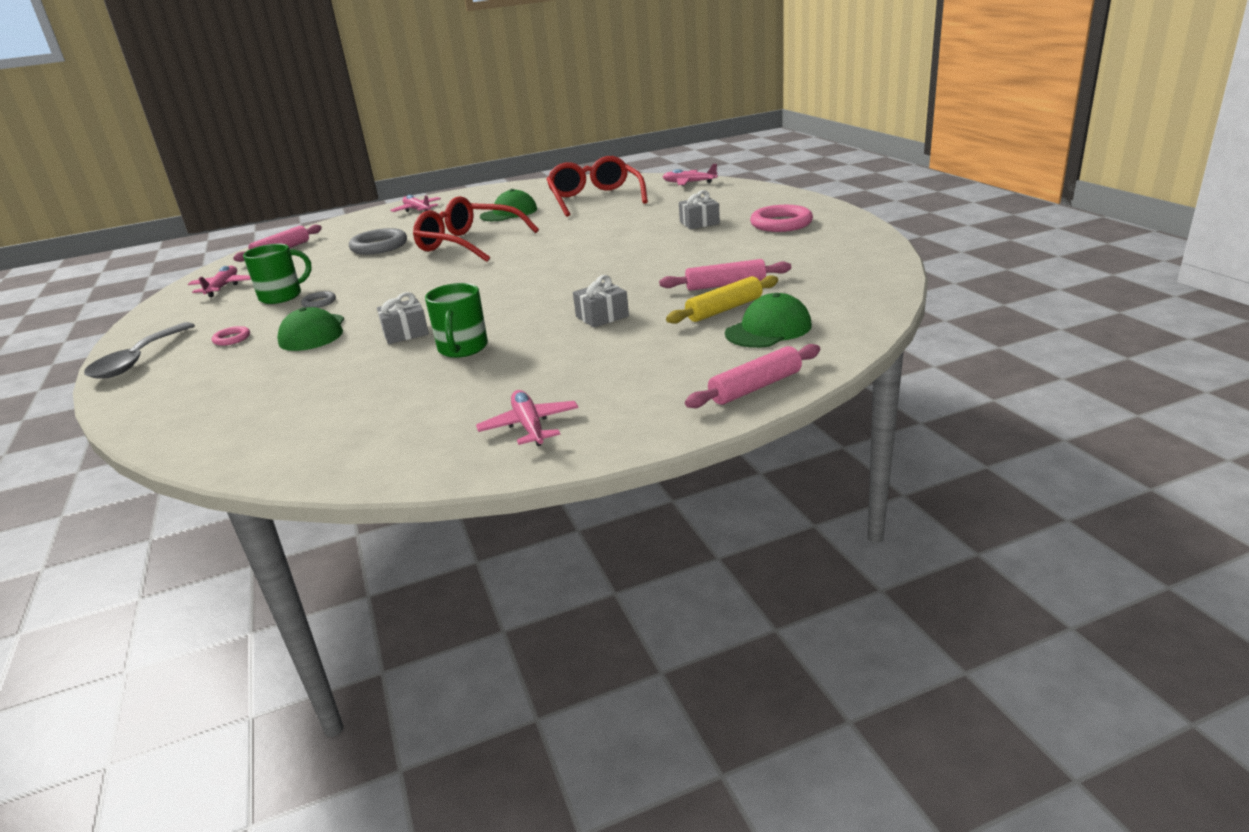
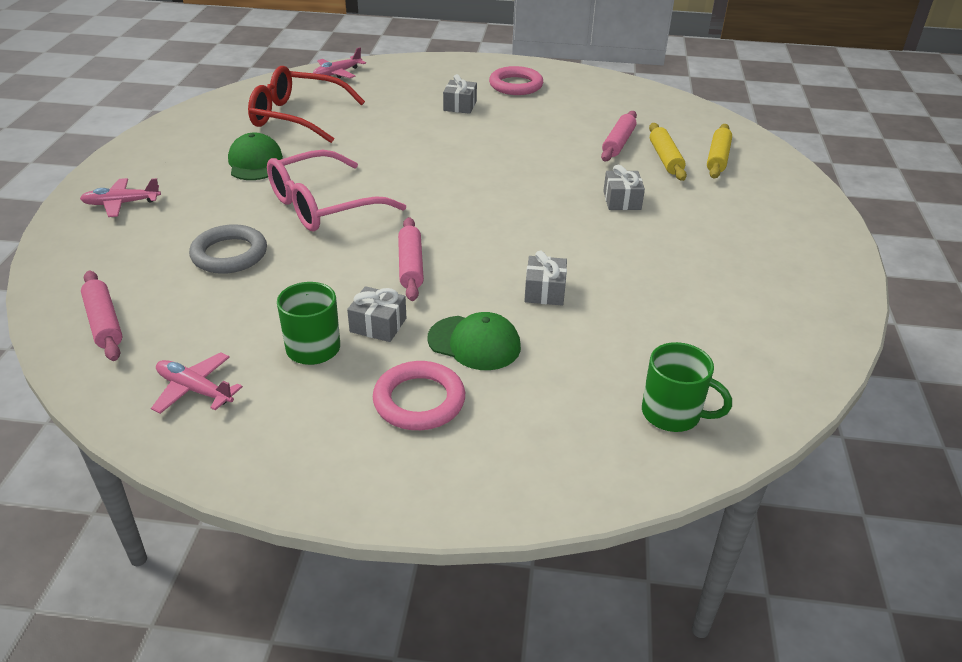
camera: 65 degrees left, 10 degrees up
(138, 360) = (401, 484): grey spoon -> none
(232, 339) = (419, 401): pink ring -> pink ring, size x2.02
(319, 302) = (378, 325): grey ring -> grey gift
(462, 348) = (619, 272): green mug -> green mug (673, 414)
(468, 243) = (323, 205): red glasses -> pink glasses
(529, 426) = (796, 279): pink plane -> none
(755, 387) = (803, 191): pink rolling pin -> pink rolling pin (410, 266)
(768, 329) = (718, 158): green cap -> yellow rolling pin

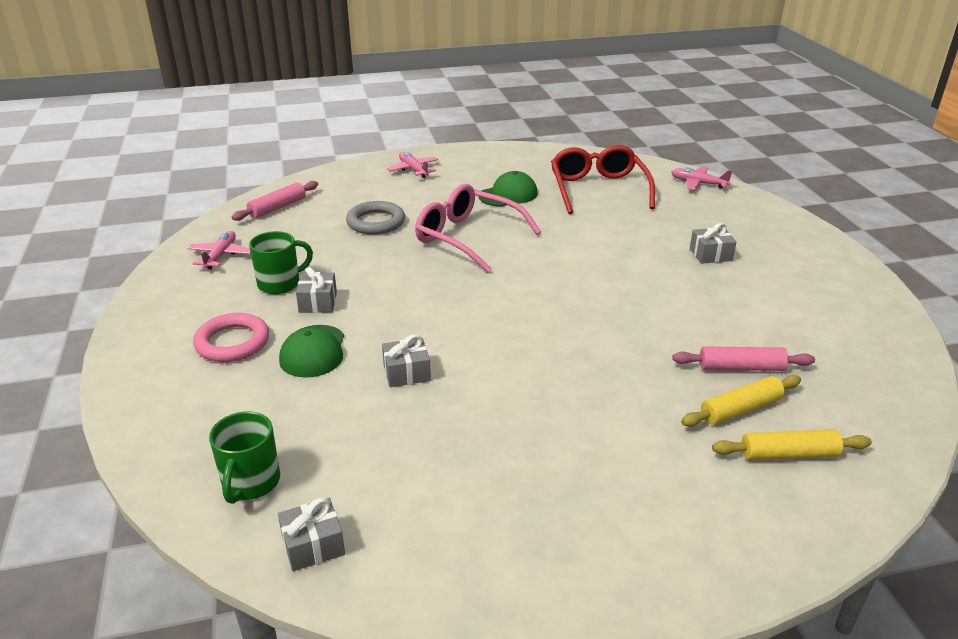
camera: 70 degrees right, 5 degrees down
(410, 266) = (406, 297): pink rolling pin -> none
(516, 85) = (799, 275): pink ring -> none
(622, 200) = (610, 391): grey gift -> grey gift (313, 545)

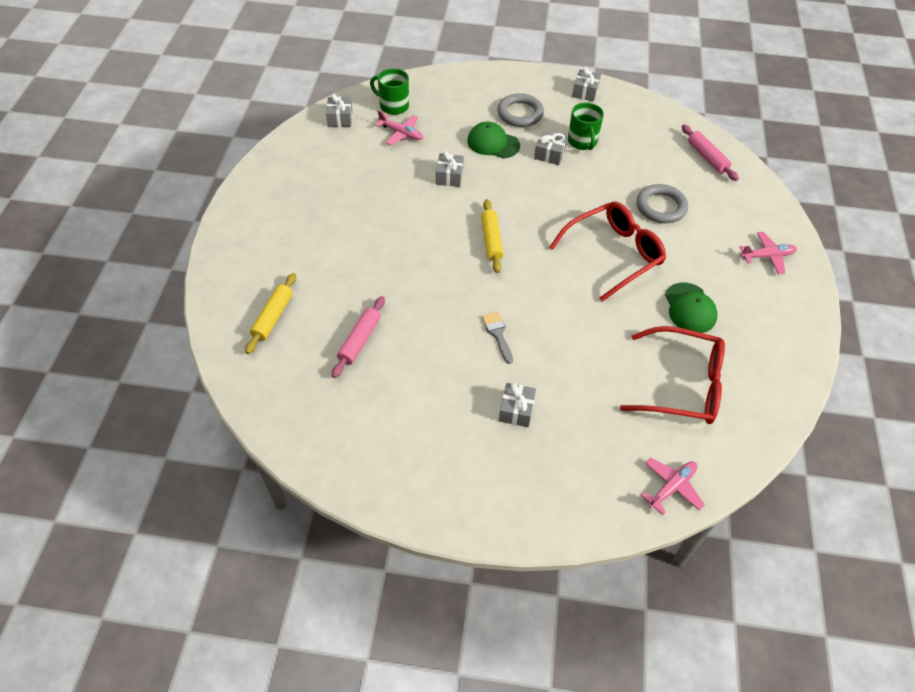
camera: 110 degrees right, 20 degrees up
(164, 298) = (585, 92): none -> grey gift
(221, 255) = (634, 120): pink plane -> pink plane (401, 133)
(232, 342) = (520, 113): pink ring -> grey ring
(467, 237) = (613, 254): pink glasses -> red glasses
(636, 281) = (497, 334): none -> grey brush
(740, 409) = (322, 316): yellow rolling pin -> yellow rolling pin (491, 240)

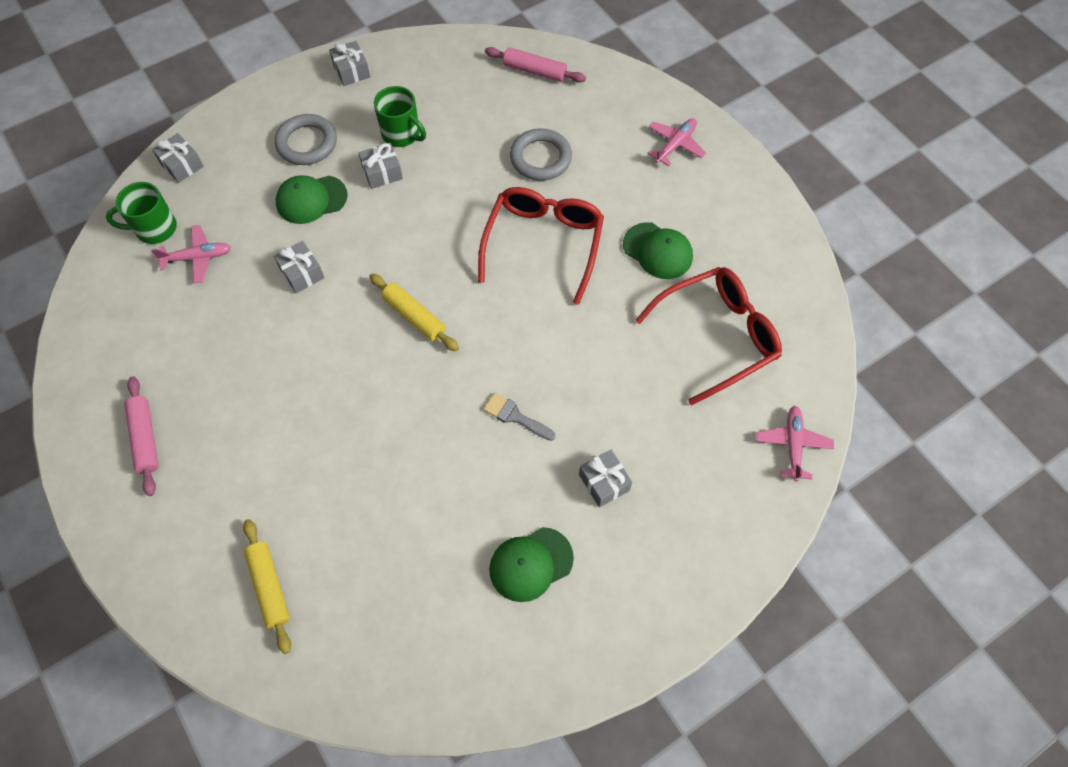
camera: 40 degrees left, 10 degrees up
(340, 118) = (106, 288): grey gift -> grey gift (182, 165)
(359, 340) = (388, 536): pink rolling pin -> pink rolling pin (145, 438)
(425, 418) = (530, 564): none -> green cap

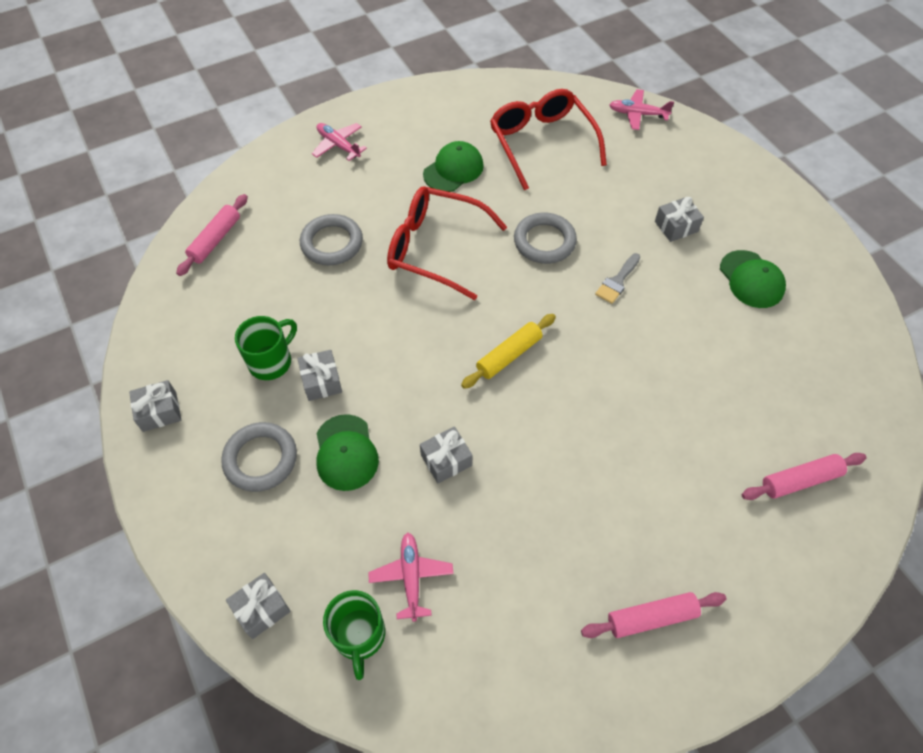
camera: 85 degrees left, 5 degrees down
(269, 587) = (800, 480): yellow rolling pin -> pink rolling pin
(564, 343) = (544, 241): none -> grey ring

